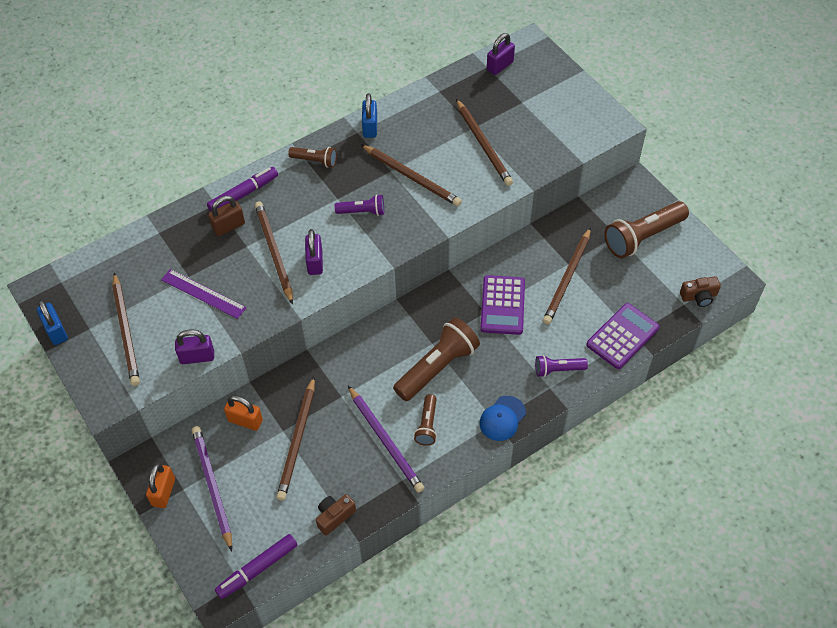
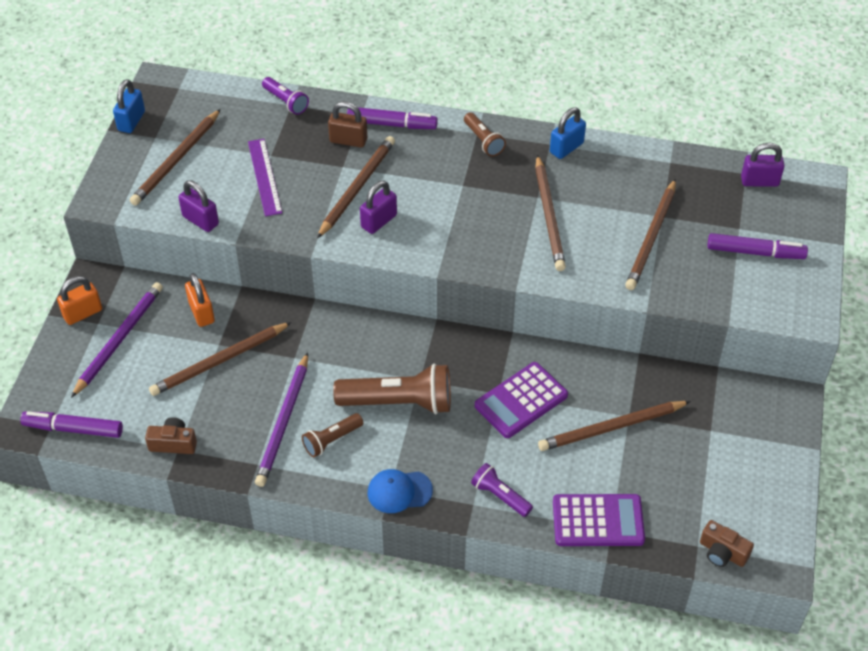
camera: 45 degrees right, 5 degrees down
(362, 211) = (469, 211): purple flashlight -> purple flashlight (286, 102)
(546, 109) = (755, 252): none -> purple marker
(643, 237) = (735, 453): brown flashlight -> none

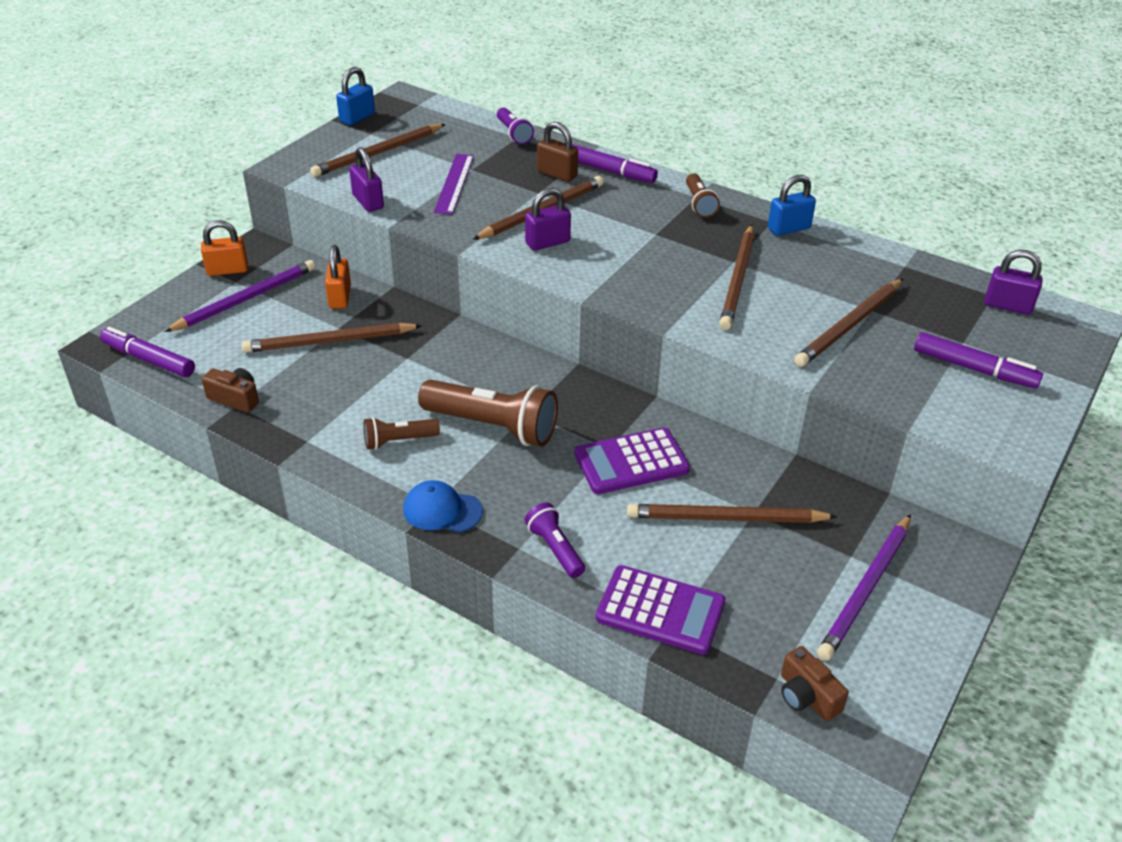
camera: 20 degrees right, 10 degrees down
(284, 422) = (359, 411): purple pencil -> purple pencil (866, 589)

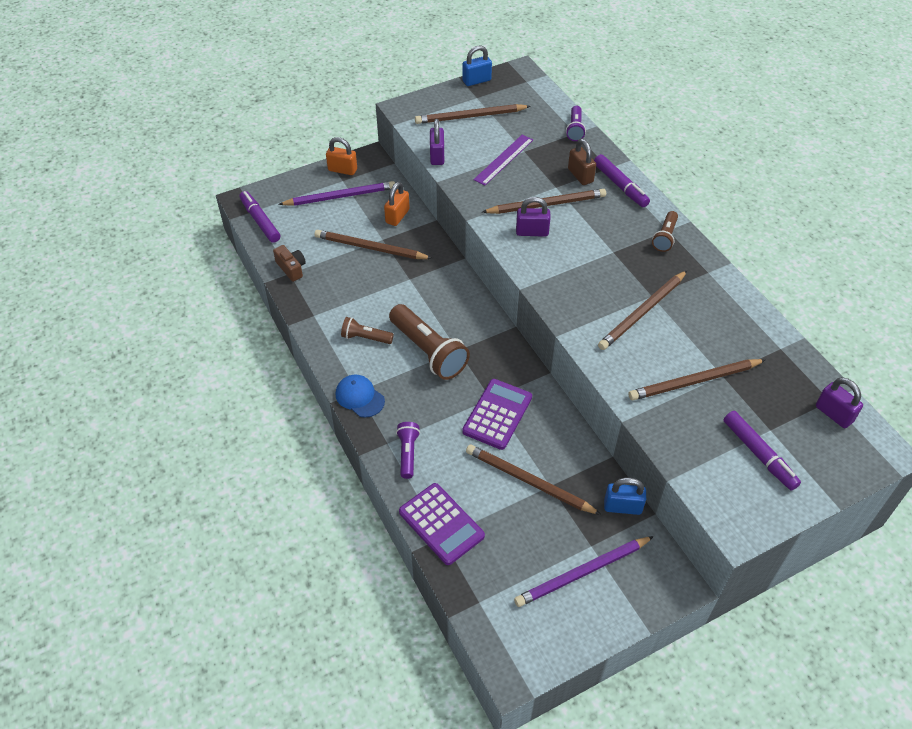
camera: 30 degrees right, 10 degrees up
(631, 462) = (497, 414): purple calculator -> purple calculator turned 105 degrees clockwise
(789, 228) = (716, 283): blue padlock -> blue padlock (622, 507)
(807, 696) = (488, 622): brown camera -> none

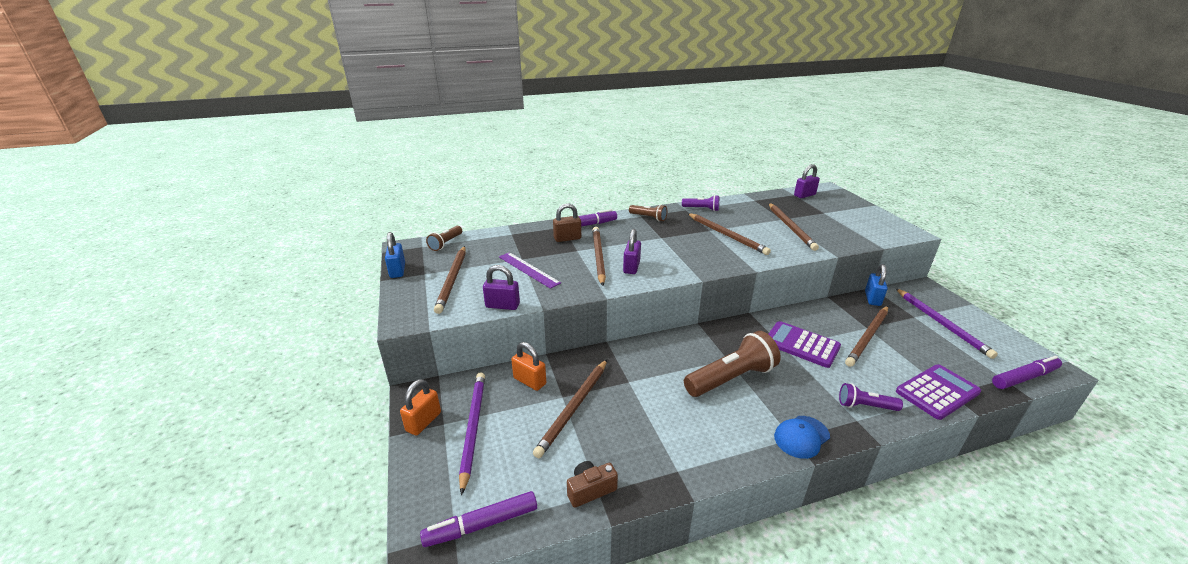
camera: 80 degrees left, 20 degrees down
(365, 338) = (714, 424): brown flashlight -> brown flashlight (446, 243)
(575, 129) = (506, 233): purple flashlight -> purple flashlight (701, 209)
(759, 454) = (846, 218): purple marker -> purple marker (1024, 377)

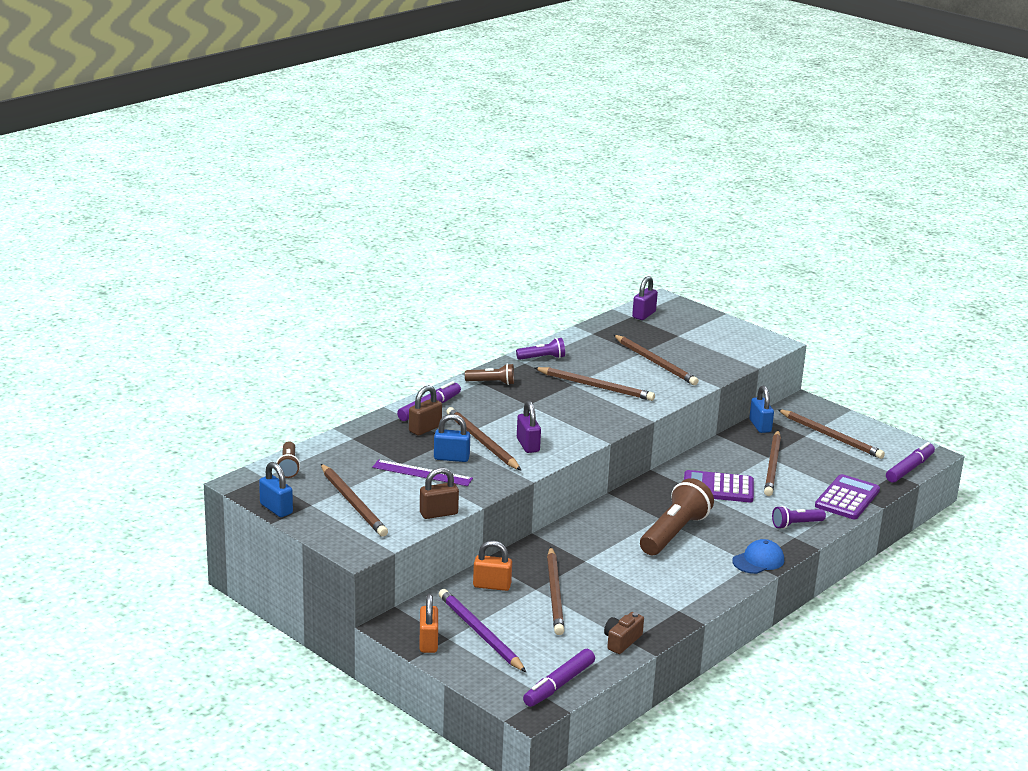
camera: 30 degrees left, 5 degrees down
(502, 305) = (438, 513): purple padlock -> brown padlock
(562, 263) = (451, 458): none -> blue padlock
(801, 437) = (758, 560): blue cap -> blue cap turned 150 degrees counterclockwise
(941, 324) = (831, 436): purple pencil -> brown pencil

